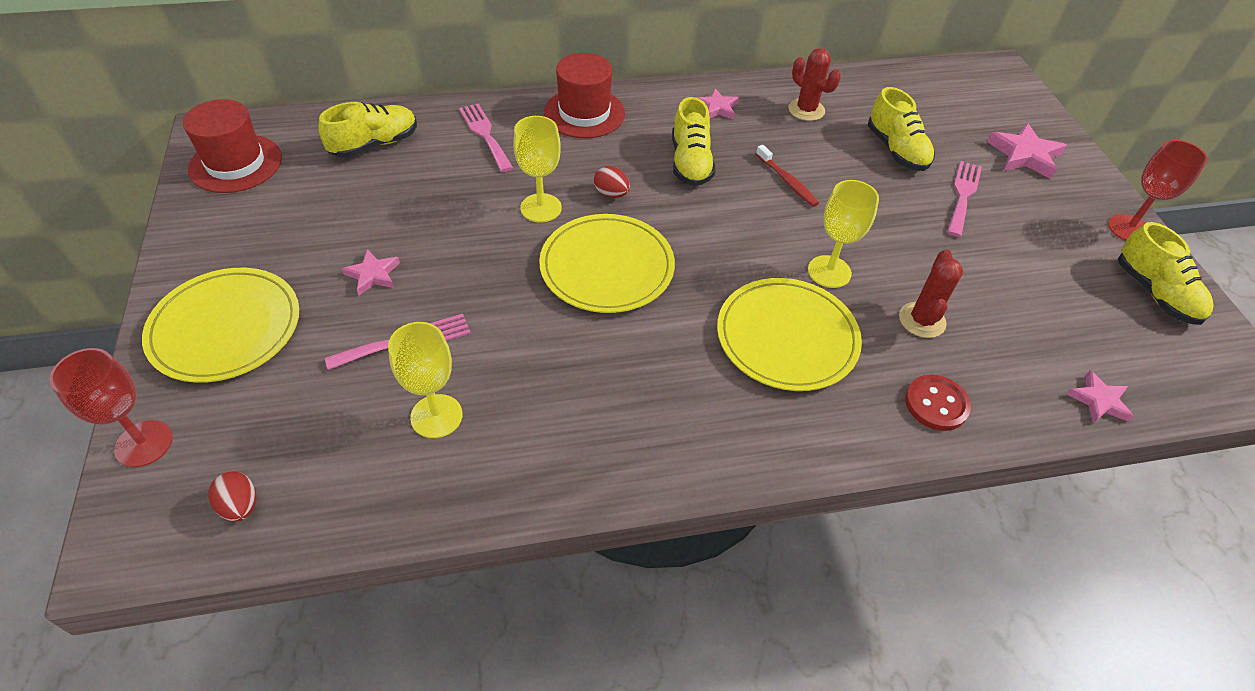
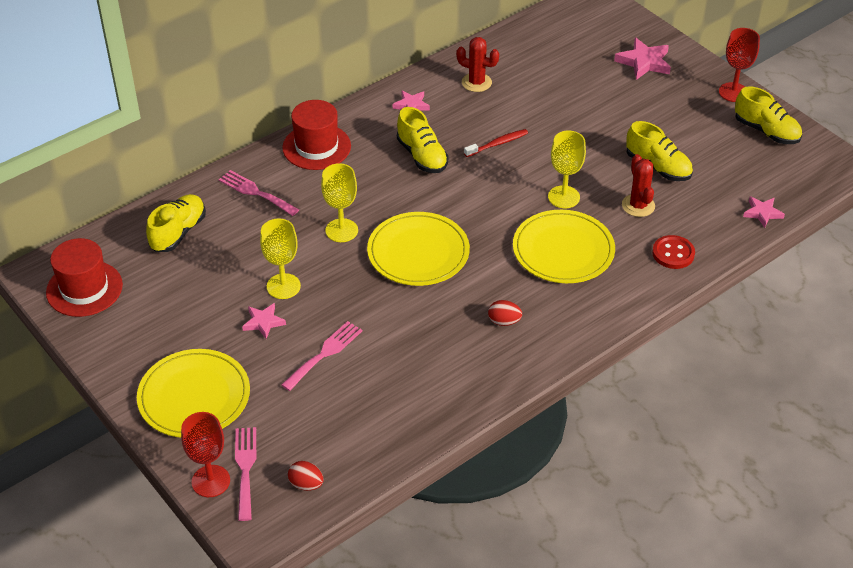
camera: 25 degrees left, 5 degrees down
(436, 416) = (382, 387): yellow goblet -> yellow goblet (283, 286)
(611, 194) = (383, 201): red egg -> red egg (504, 321)
(787, 181) = (497, 144): red toothbrush -> red toothbrush turned 60 degrees counterclockwise
(896, 150) = (557, 91): yellow shoe -> yellow shoe (658, 167)
(963, 195) = (619, 108): pink fork -> pink fork (245, 468)

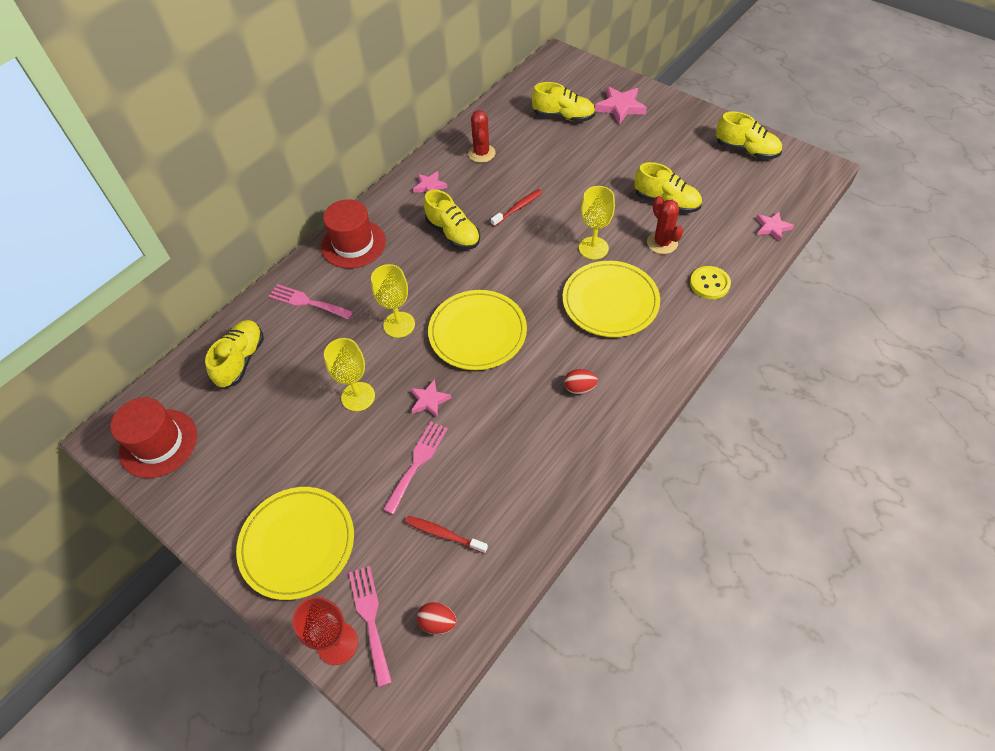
camera: 10 degrees left, 10 degrees up
(263, 322) = (348, 441): pink star -> pink star (429, 400)
(332, 417) = (444, 534): none -> red toothbrush
(476, 82) = (481, 153): red cactus -> red cactus turned 75 degrees clockwise
(577, 61) = (563, 116): none -> yellow shoe
(673, 253) = (709, 284): red button -> yellow button
(733, 92) = (705, 120): red goblet -> none

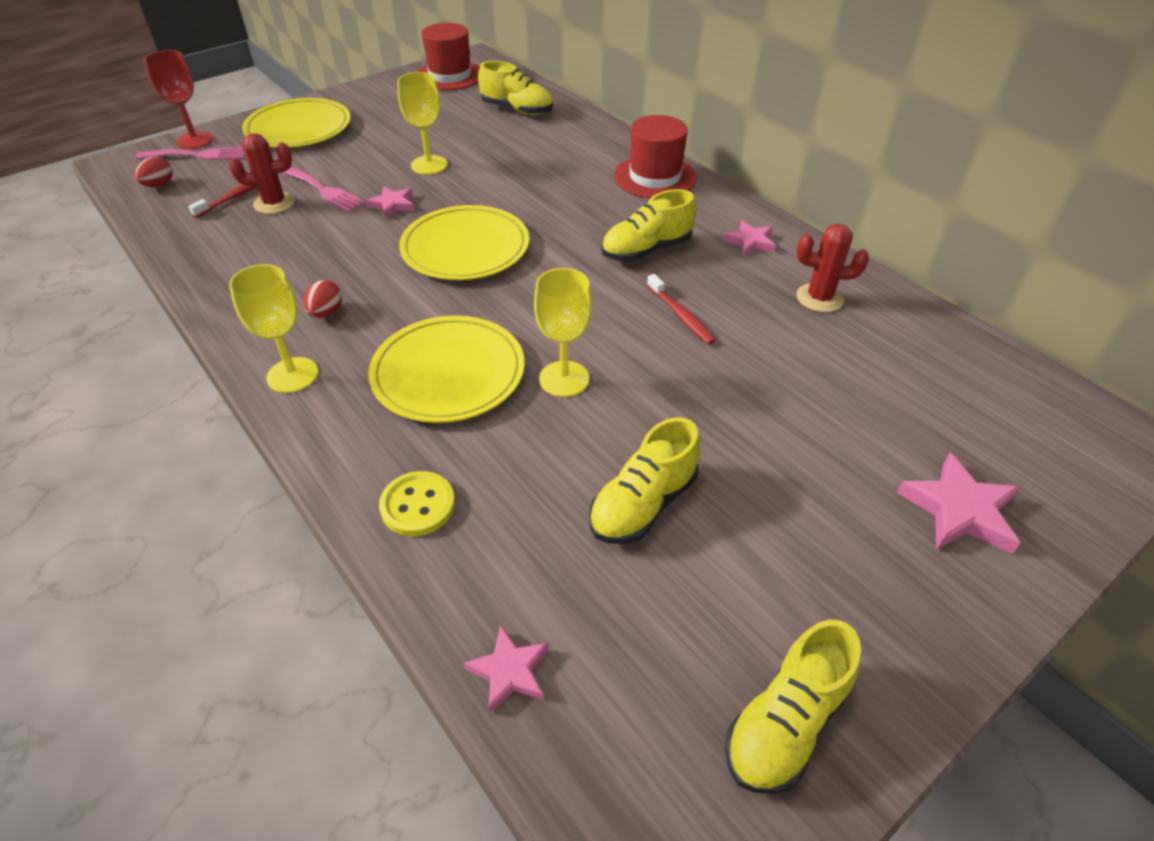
camera: 100 degrees right, 10 degrees down
(307, 302) = (575, 145): pink fork -> none
(399, 325) = (510, 196): yellow goblet -> yellow goblet (292, 375)
(563, 116) = (922, 413): yellow shoe -> none
(662, 243) = (541, 467): red cactus -> red cactus (274, 203)

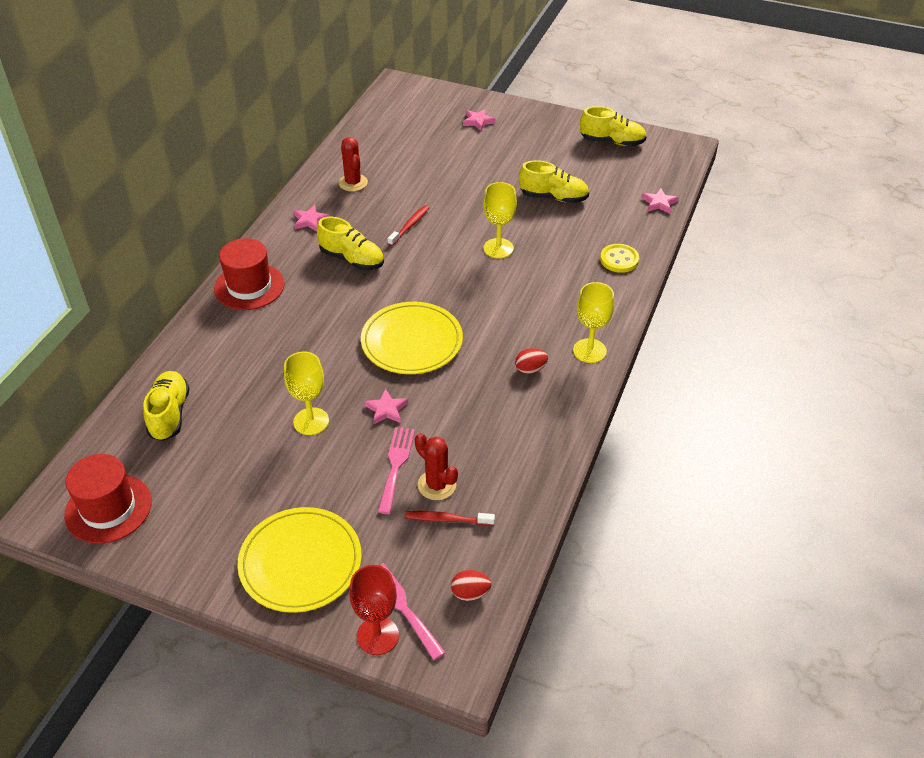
camera: 120 degrees left, 0 degrees up
(448, 373) = (532, 291): yellow plate -> none
(959, 510) = (478, 121): pink star -> pink star, size x0.63

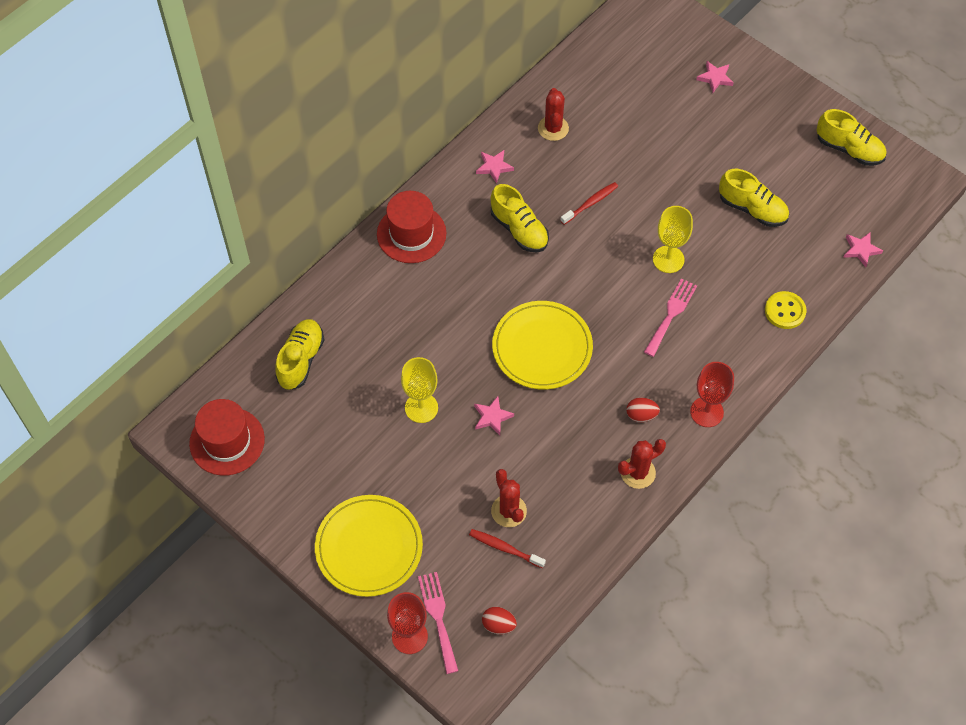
camera: 20 degrees right, 15 degrees up
(396, 465) = (480, 479): pink fork -> pink fork (671, 314)
(549, 416) = (638, 473): none -> red cactus
(589, 351) = (706, 412): yellow goblet -> red goblet

